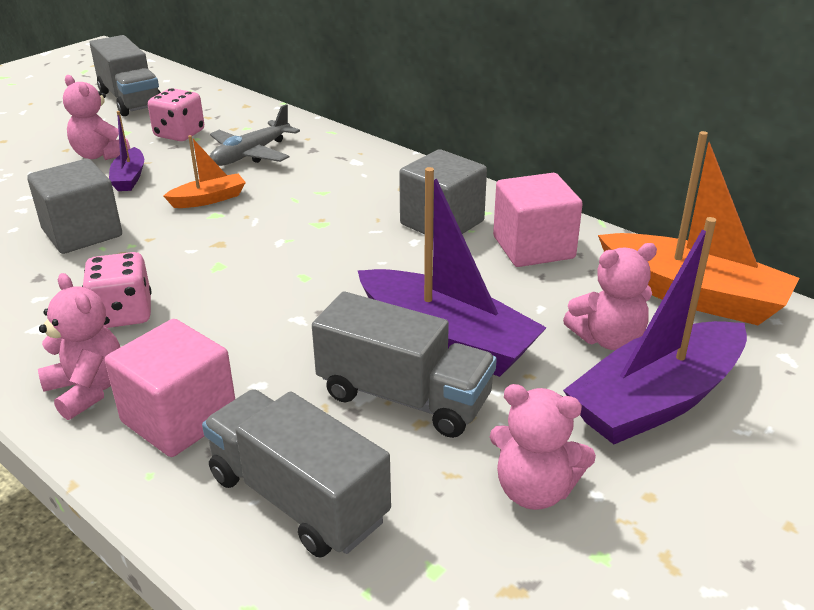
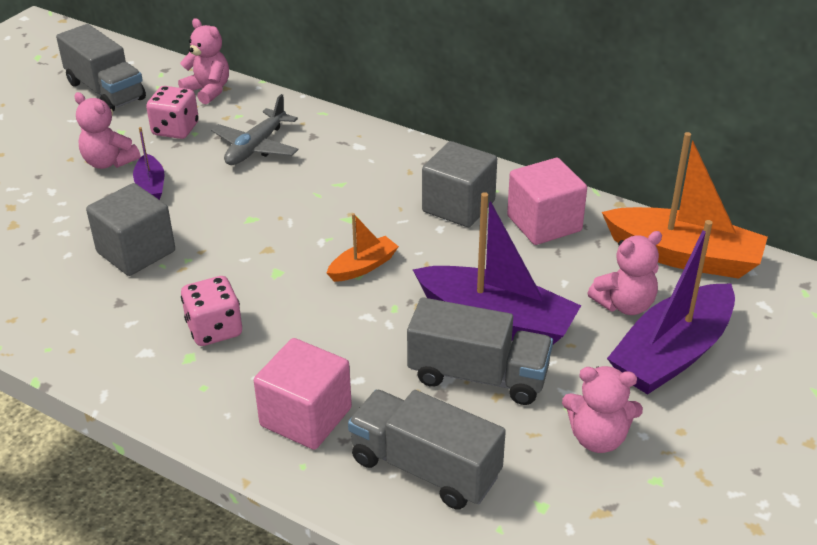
camera: 10 degrees left, 5 degrees up
(87, 390) = (218, 402): pink teddy bear -> pink teddy bear (208, 91)
(208, 199) = (237, 203): orange boat -> orange boat (363, 267)

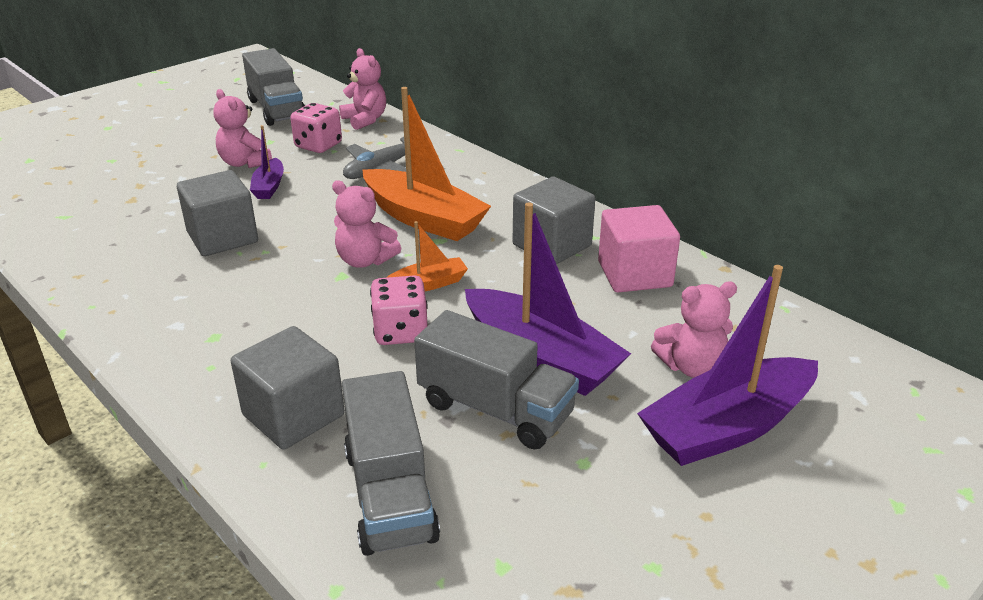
camera: 15 degrees right, 5 degrees down
(214, 329) = (253, 316): pink dice -> pink dice (400, 332)
(306, 417) = (293, 415): pink cube -> grey cube
(425, 468) = (390, 494): grey truck -> grey truck turned 150 degrees counterclockwise
(598, 438) = (602, 502): pink teddy bear -> pink teddy bear (365, 260)
(683, 256) = (778, 329): orange boat -> orange boat (423, 218)

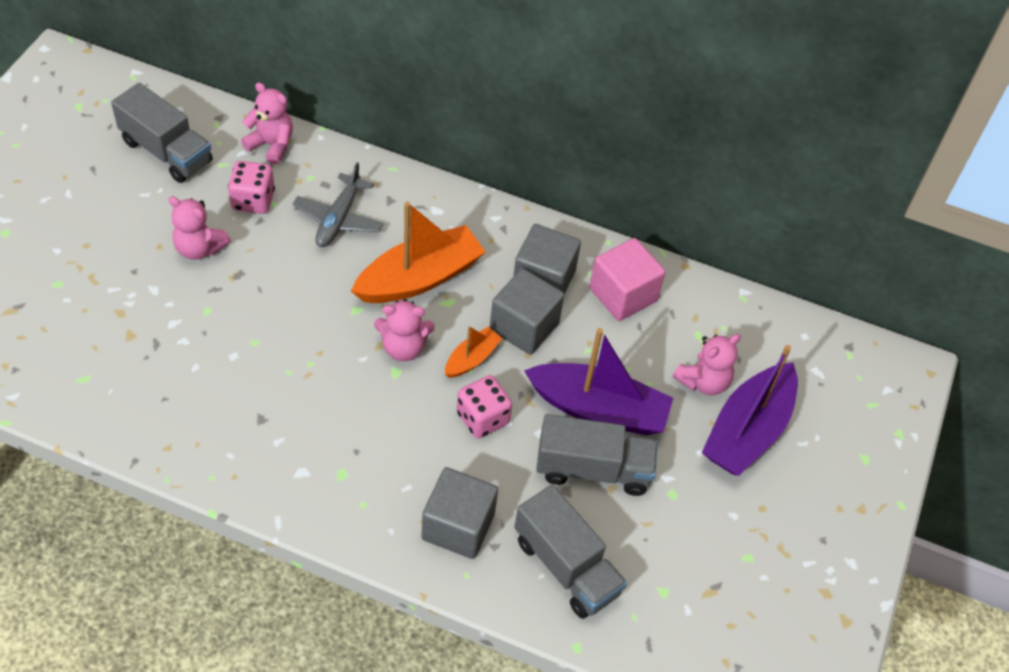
camera: 30 degrees left, 20 degrees up
(222, 237) = (259, 358): grey cube -> grey cube (524, 326)
(269, 186) = (250, 276): purple boat -> none
(423, 218) = (419, 278): orange boat -> orange boat turned 45 degrees counterclockwise

